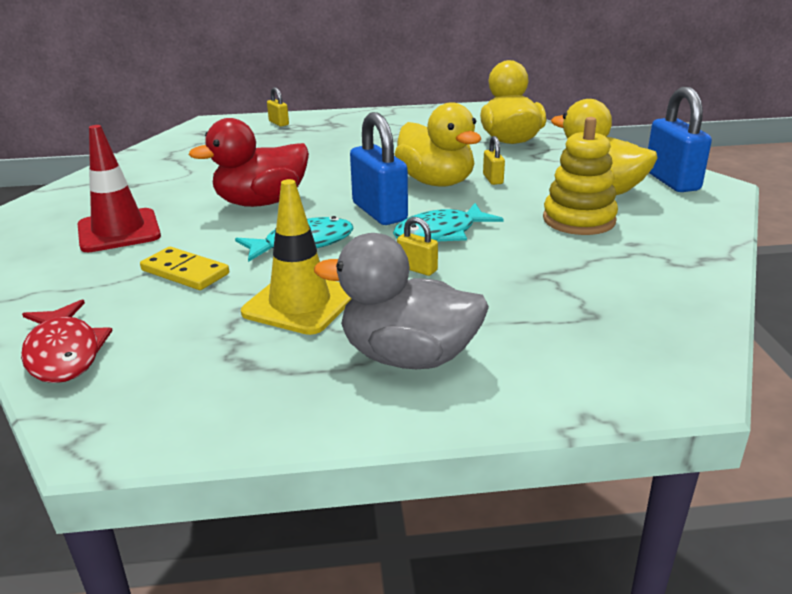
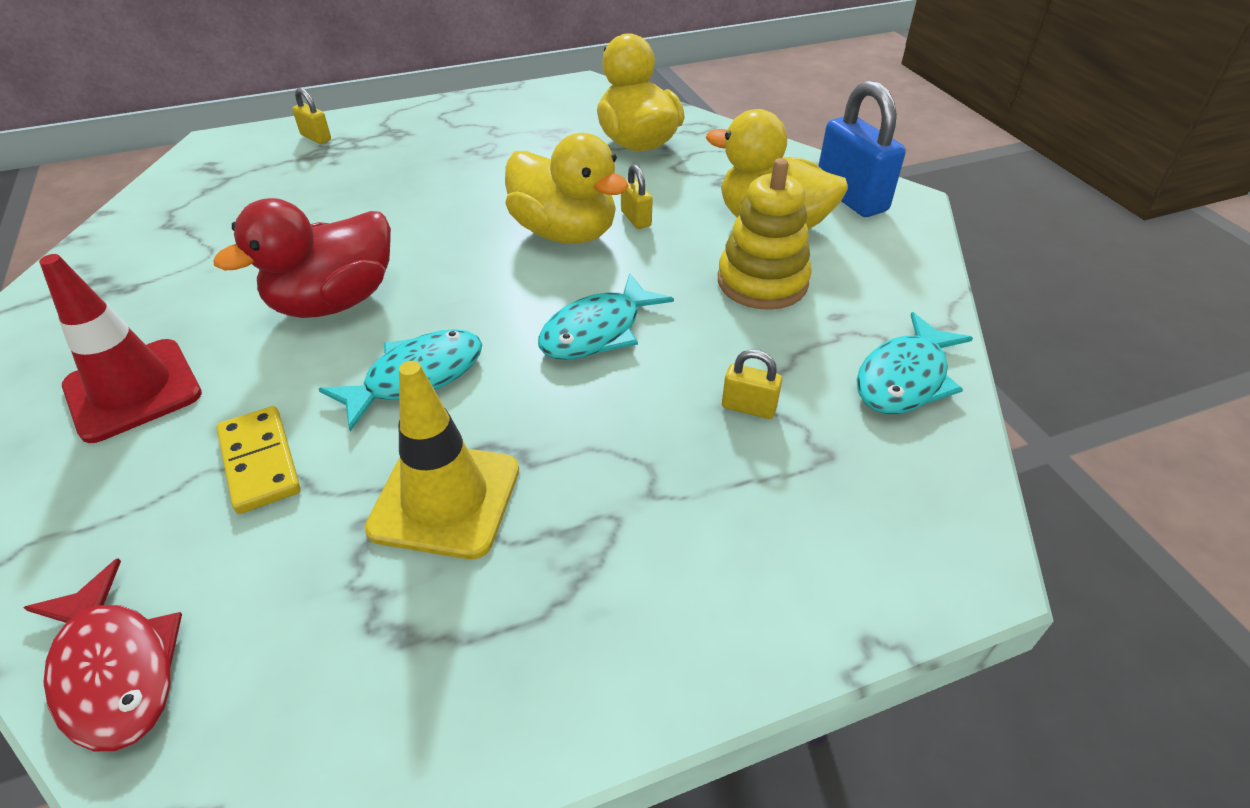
camera: 15 degrees left, 15 degrees up
(185, 272) = (259, 462): yellow domino -> yellow domino turned 45 degrees clockwise
(379, 212) = (505, 300): blue padlock -> none
(408, 357) = (620, 578): grey duck -> none
(417, 269) = (585, 404): yellow padlock -> yellow padlock (748, 407)
(675, 282) = (905, 378): none -> turquoise fish

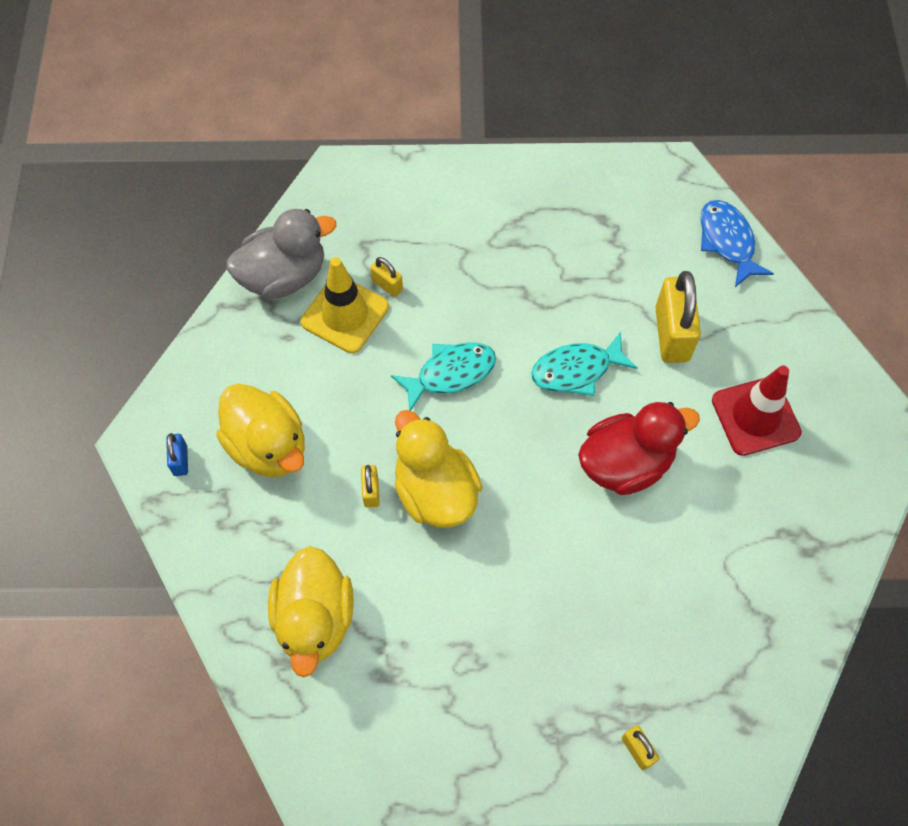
camera: 160 degrees left, 20 degrees up
(115, 669) = (727, 241): red fish -> blue fish
(259, 462) = (672, 334): yellow domino -> yellow padlock
(445, 499) = (573, 279): yellow traffic cone -> yellow traffic cone (345, 314)
(762, 282) = (316, 384): yellow stacking toy -> none
(851, 197) = (180, 460): blue padlock -> blue padlock, size x0.48
(905, 378) = (284, 276): turquoise fish -> grey duck

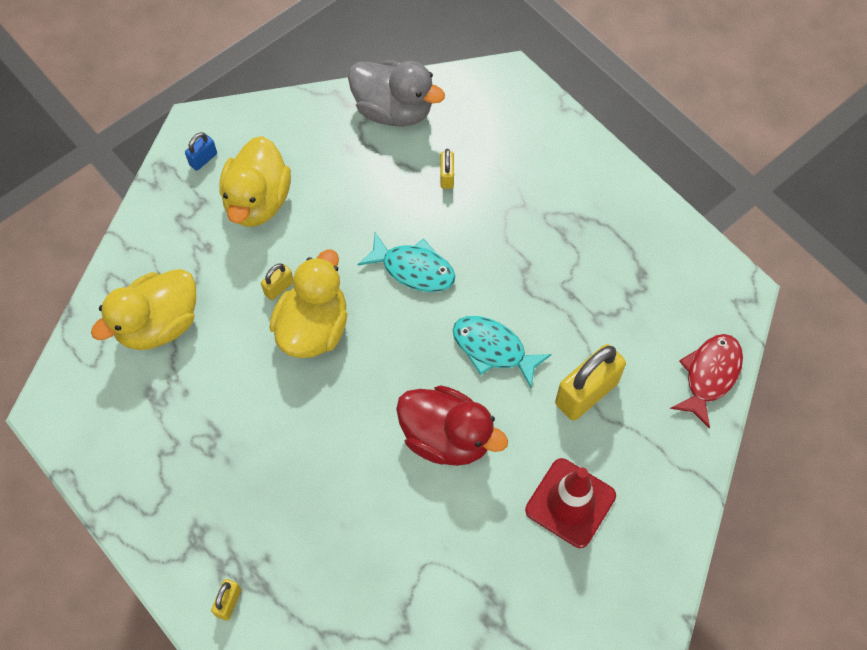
camera: 50 degrees right, 0 degrees up
(345, 314) = (398, 169): yellow traffic cone -> none
(727, 241) = (709, 375): blue fish -> red fish

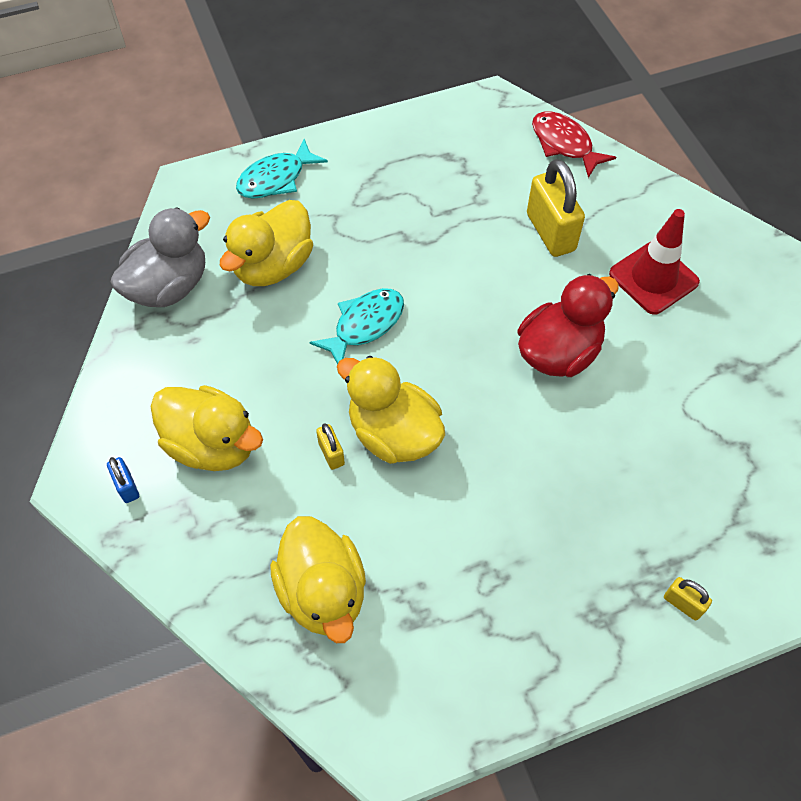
camera: 70 degrees left, 5 degrees down
(447, 177) = (273, 266): yellow padlock -> yellow duck
(493, 349) = (479, 287): turquoise fish -> turquoise fish (276, 178)

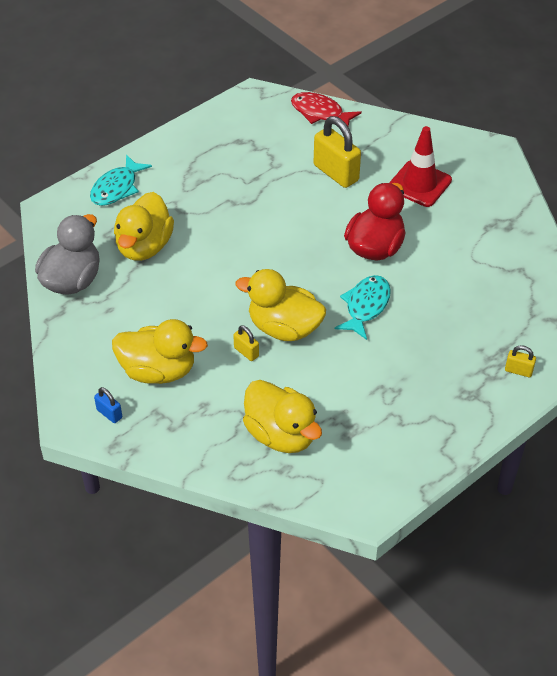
camera: 20 degrees left, 10 degrees down
(364, 325) = (231, 266): turquoise fish -> turquoise fish (365, 306)

